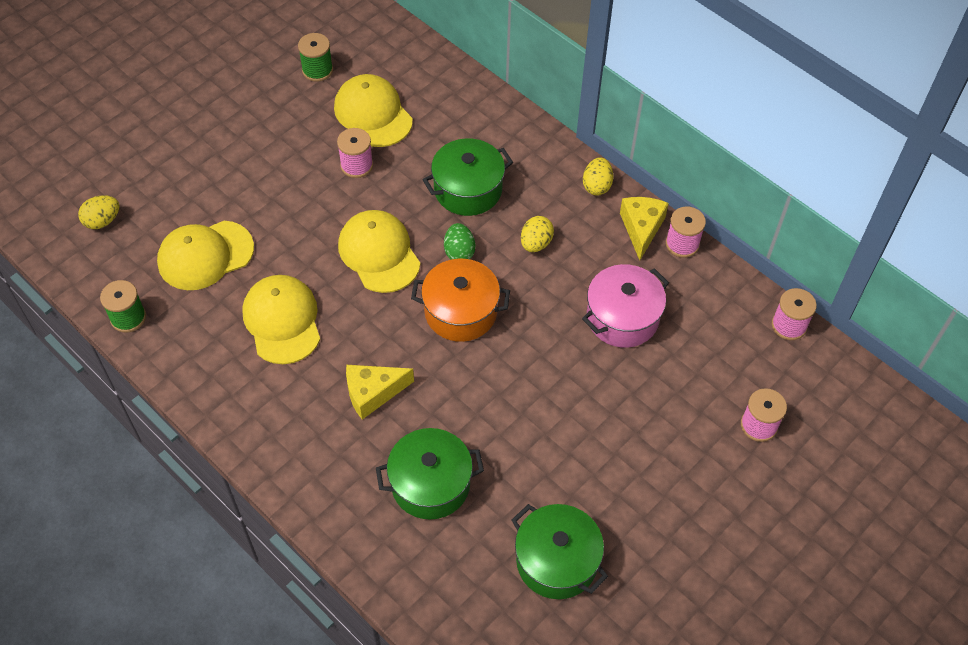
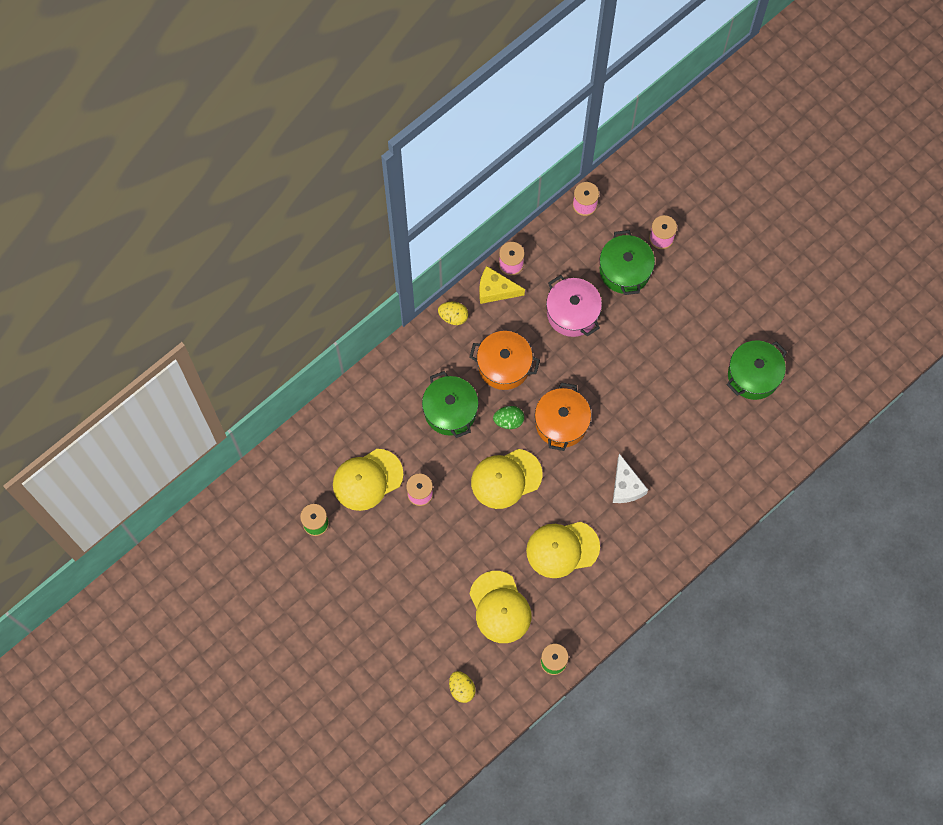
camera: 85 degrees left, 15 degrees up
(373, 393) = (626, 486): yellow cheese -> white cheese
(430, 484) = (697, 450): green pot -> green pot (625, 270)
(536, 243) = (504, 365): yellow egg -> orange pot

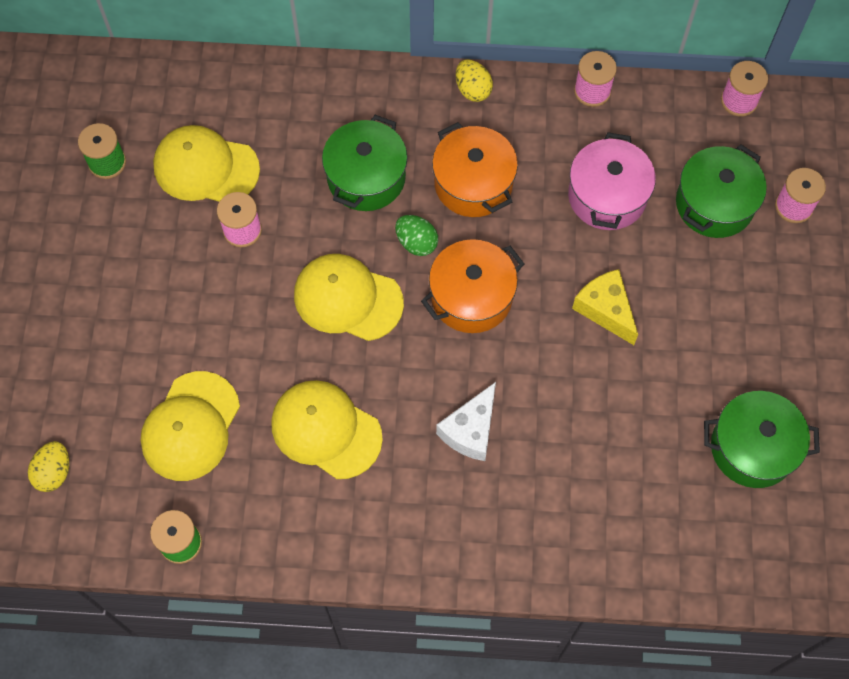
camera: 45 degrees right, 5 degrees down
(495, 290) = (547, 102): yellow cheese -> yellow cheese (605, 309)

